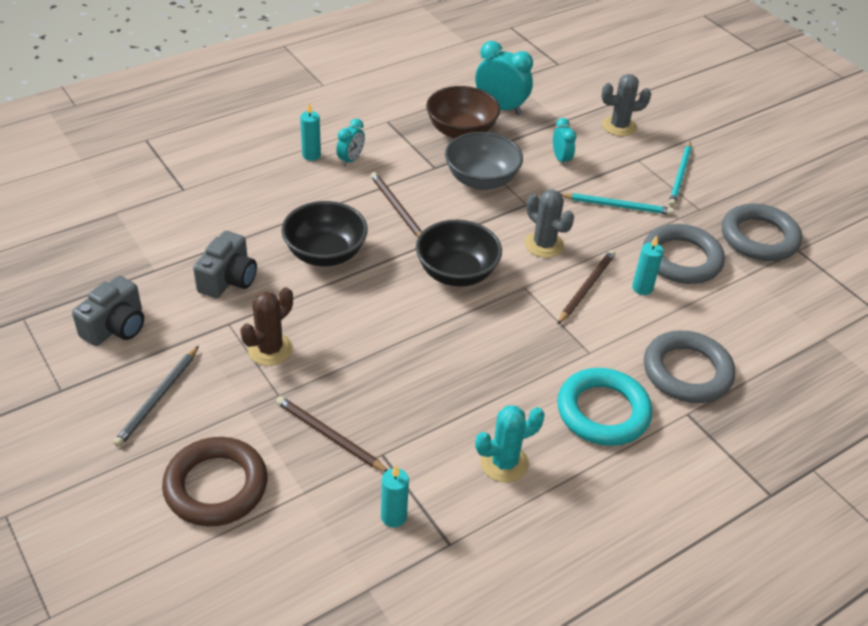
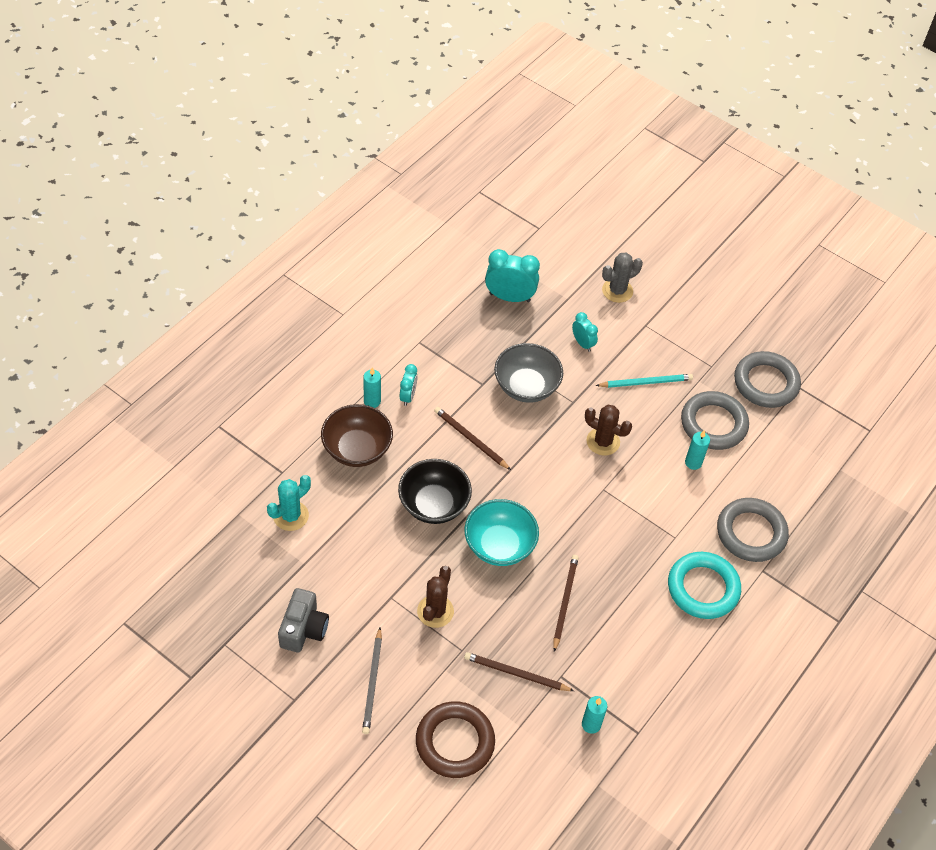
camera: 20 degrees left, 10 degrees up
(228, 279) = (369, 555): grey camera -> none
(377, 308) = (499, 545): none -> turquoise bowl
(456, 273) = (546, 492): black bowl -> none
(461, 131) = (487, 336): brown bowl -> brown bowl (357, 449)
(504, 463) = (649, 655): turquoise cactus -> turquoise cactus (291, 516)
(544, 245) = (603, 441): grey cactus -> brown cactus
(586, 288) = (651, 475): brown pencil -> brown pencil (565, 602)
(680, 176) = (685, 334): turquoise pencil -> none

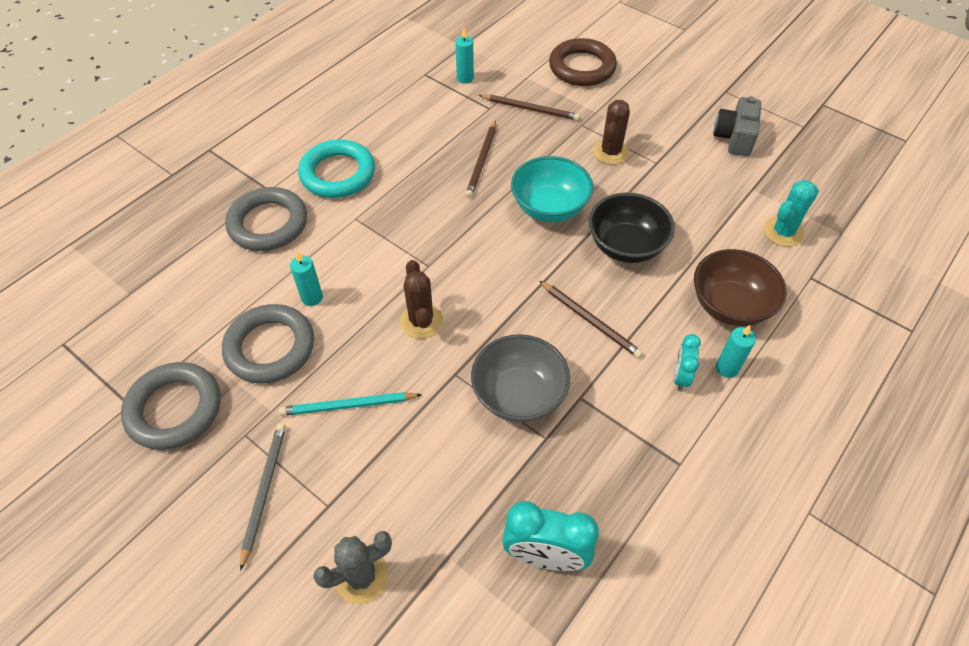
camera: 175 degrees left, 0 degrees up
(372, 683) = (660, 102): grey pencil -> grey pencil (264, 491)
(582, 343) = (432, 468): turquoise clock -> none
(603, 441) = (421, 321): brown cactus -> brown cactus turned 45 degrees clockwise

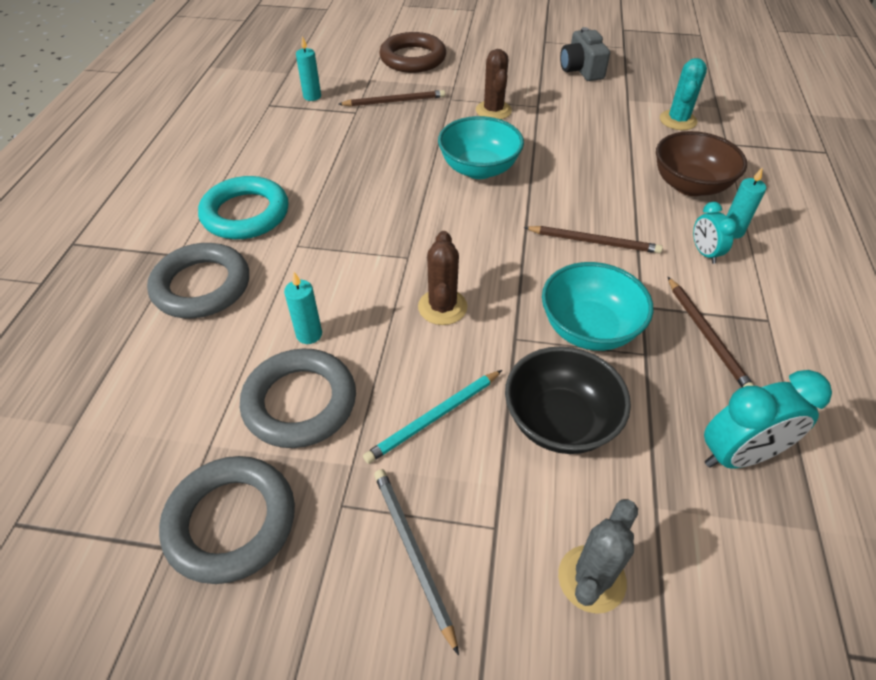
camera: 30 degrees left, 5 degrees down
(421, 321) = (442, 307): brown cactus -> brown cactus turned 45 degrees clockwise
(482, 161) = (385, 154): brown pencil -> brown pencil (707, 335)
(519, 395) = (589, 329): grey bowl -> turquoise bowl
(626, 246) = (570, 174): black bowl -> black bowl (560, 421)

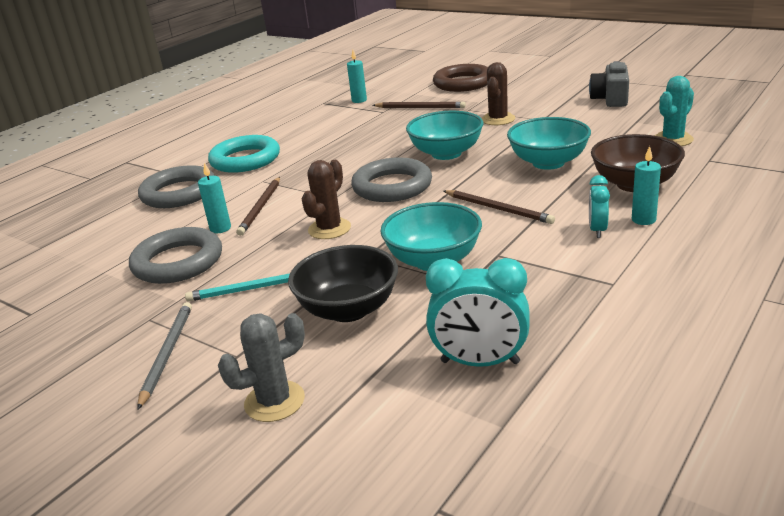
camera: 30 degrees right, 20 degrees down
(231, 522) = (77, 311): grey ring -> grey ring (392, 186)
(591, 167) = (548, 162): none -> turquoise bowl
(707, 335) = (537, 283): brown pencil -> brown pencil (260, 208)

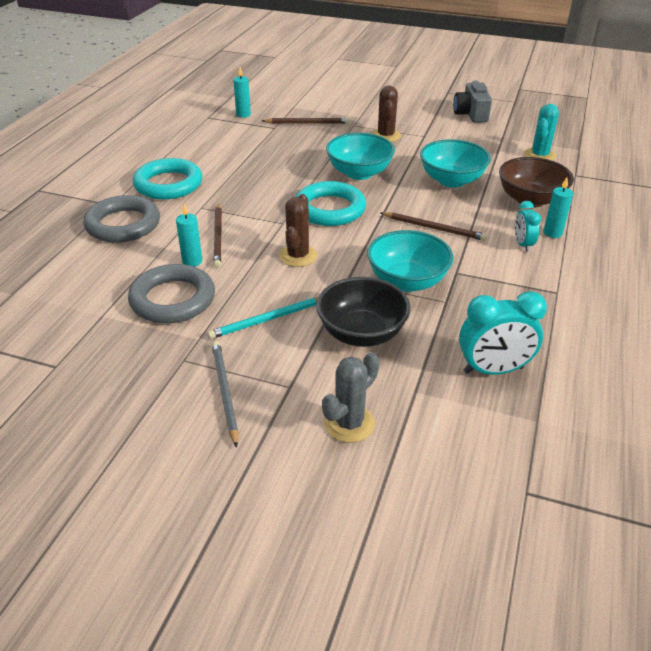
camera: 20 degrees left, 10 degrees up
(392, 186) = (329, 209): grey ring -> turquoise ring
(463, 83) = (333, 96): brown ring -> none

